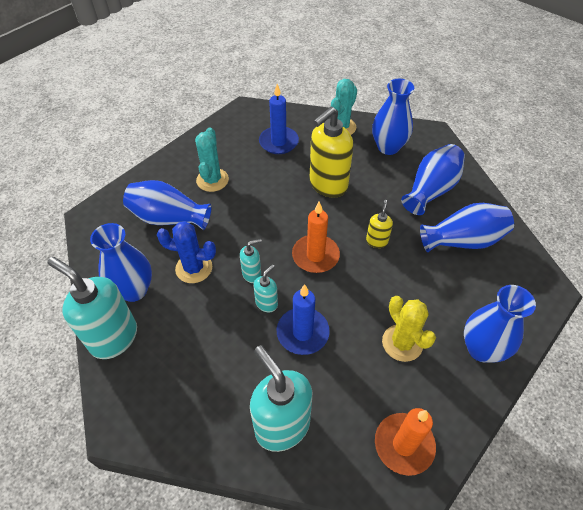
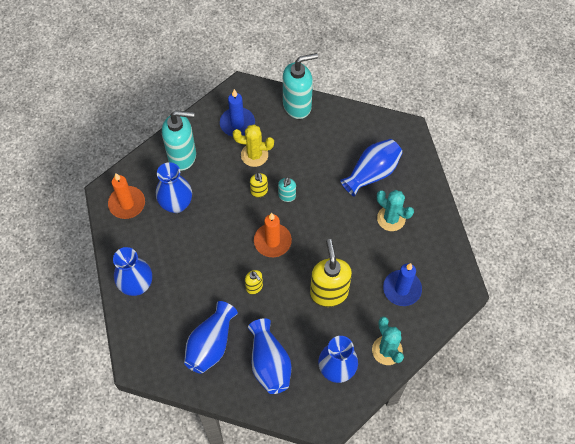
camera: 125 degrees right, 10 degrees up
(134, 290) = (324, 128): blue vase -> blue vase (176, 204)
(194, 268) = (317, 167): blue cactus -> none
(266, 303) = (259, 191): turquoise soap dispenser -> yellow soap dispenser
(302, 332) = (225, 198): blue candle -> blue candle (237, 123)
(402, 343) = (176, 245): yellow cactus -> yellow cactus (254, 155)

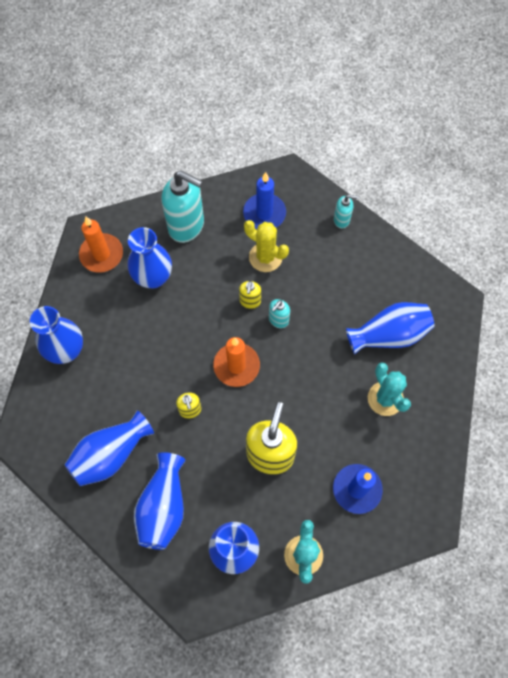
camera: 25 degrees right, 5 degrees up
(297, 105) = (342, 220): turquoise soap dispenser -> turquoise soap dispenser, size x0.48

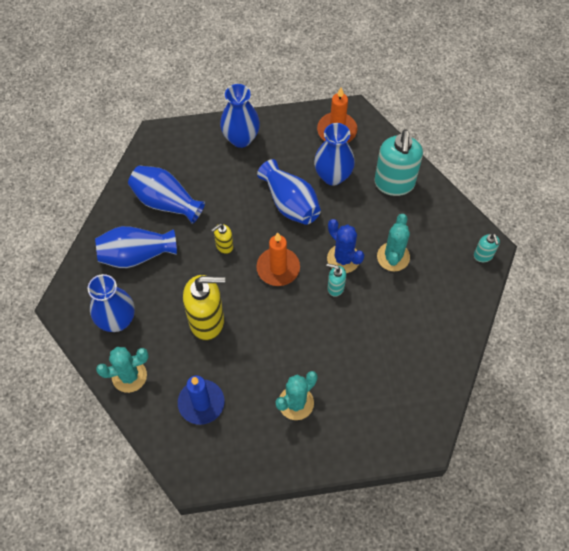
camera: 70 degrees right, 5 degrees down
(250, 302) = (343, 259): yellow soap dispenser -> blue cactus
(264, 213) = (437, 241): blue candle -> none
(265, 257) = (393, 257): yellow cactus -> turquoise cactus
(342, 220) = (463, 310): turquoise soap dispenser -> turquoise soap dispenser (483, 255)
(389, 335) = (361, 388): blue vase -> blue vase (290, 203)

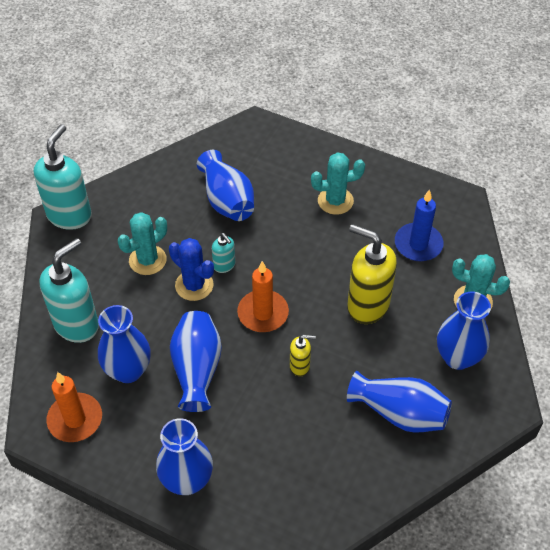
camera: 145 degrees left, 10 degrees down
(166, 202) = (329, 454): blue vase -> blue vase (227, 200)
(343, 259) = (194, 285): blue cactus -> blue cactus turned 45 degrees counterclockwise
(483, 255) = (69, 215): turquoise soap dispenser -> turquoise soap dispenser, size x2.07

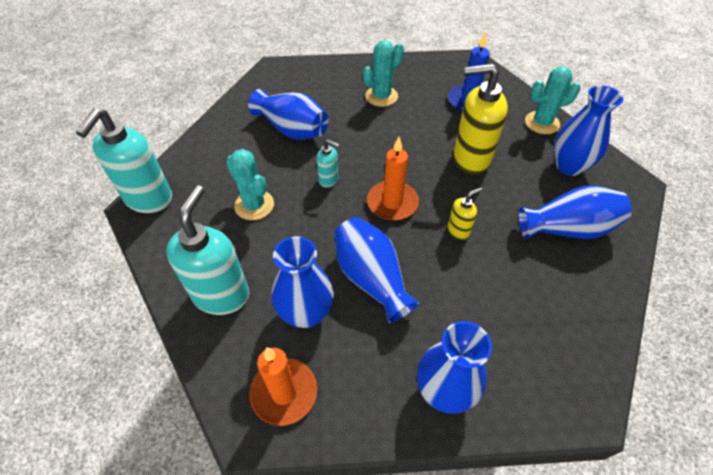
camera: 30 degrees left, 0 degrees up
(69, 215) = (148, 199): turquoise soap dispenser -> turquoise soap dispenser turned 150 degrees counterclockwise
(147, 260) = (254, 205): turquoise cactus -> turquoise cactus turned 60 degrees counterclockwise
(194, 285) = (314, 207): blue cactus -> none

